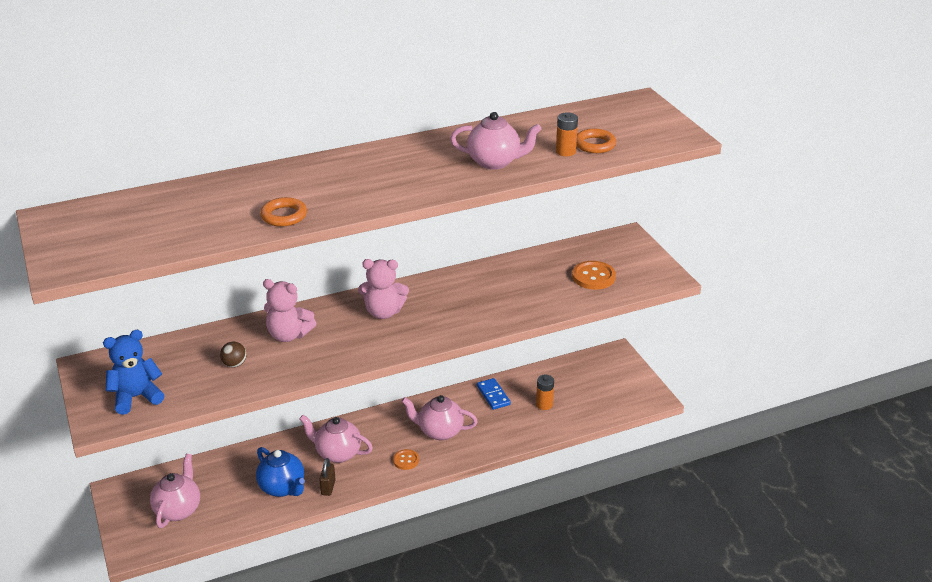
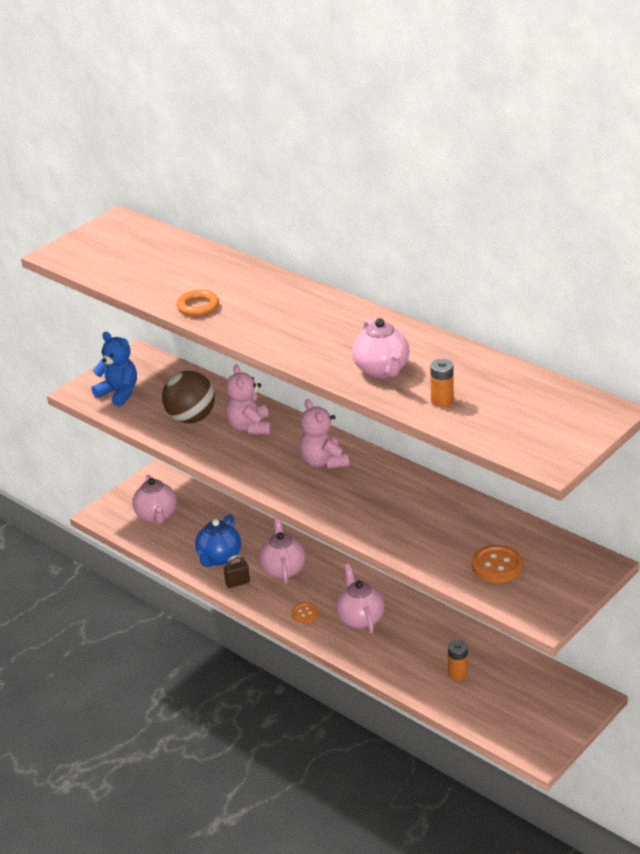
camera: 65 degrees right, 0 degrees up
(178, 510) = (156, 516): pink teapot -> pink teapot turned 90 degrees clockwise
(234, 364) = (191, 418): brown ball -> brown ball, size x2.18
(493, 395) = (441, 633): blue domino -> none
(594, 144) = (474, 413): orange ring -> none

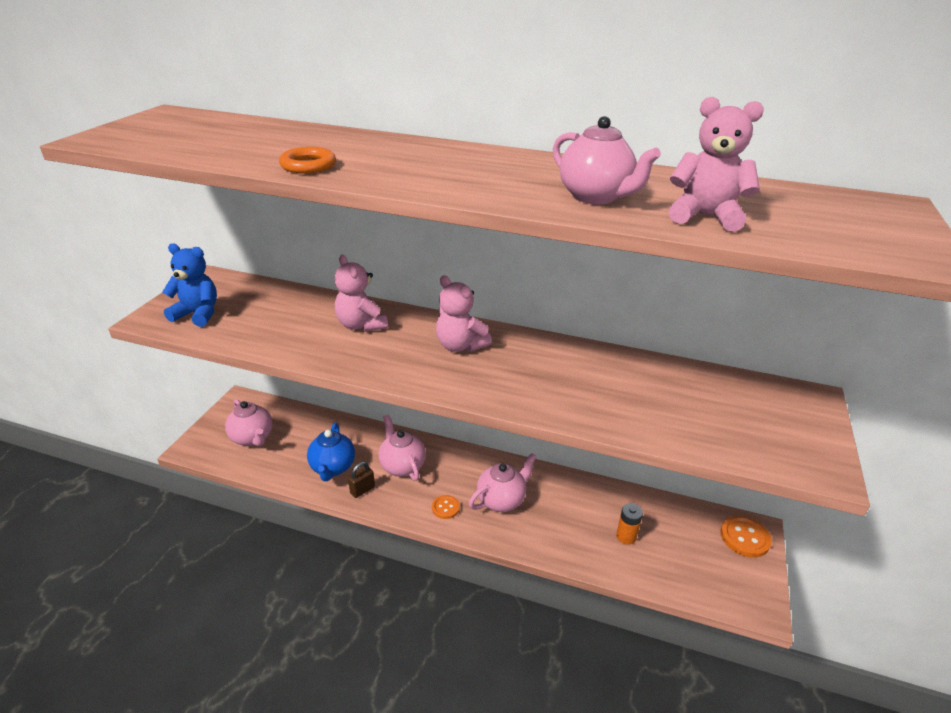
camera: 25 degrees left, 0 degrees up
(191, 418) = (291, 326): brown ball -> none
(360, 619) = (501, 500): pink teapot -> pink teapot turned 90 degrees clockwise
(442, 401) = (705, 216): orange battery -> pink teddy bear
(497, 566) = (721, 420): orange button -> orange button (744, 537)

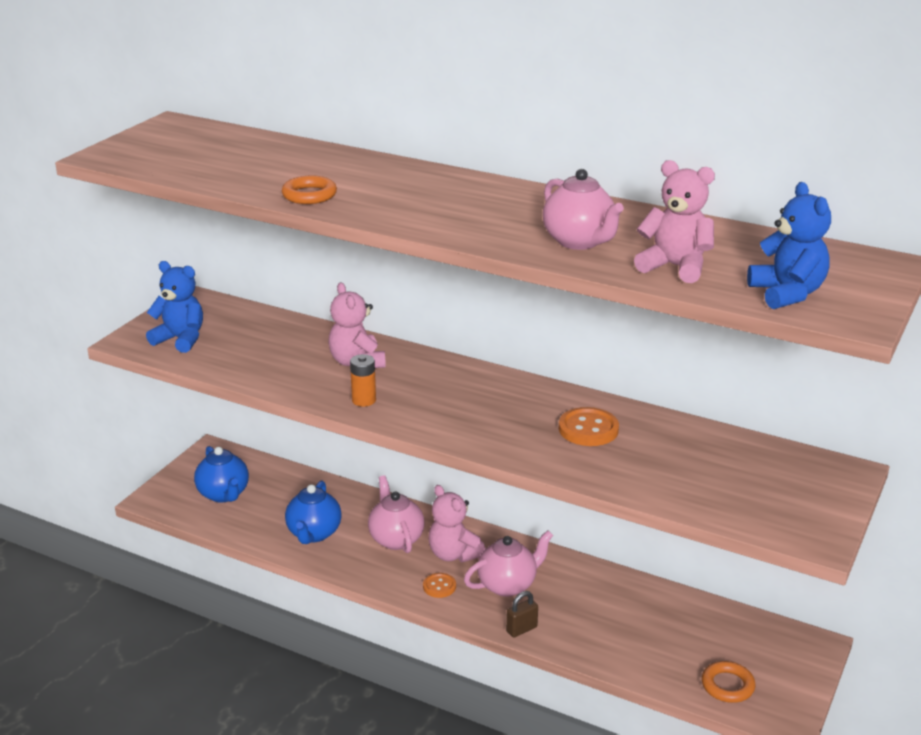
camera: 10 degrees right, 5 degrees down
(252, 438) = (224, 494): pink teapot -> blue teapot
(362, 490) = (345, 559): brown padlock -> brown padlock (521, 629)
(460, 346) = (462, 391): pink teddy bear -> pink teddy bear (454, 554)
(626, 536) = (648, 635): orange battery -> orange battery (364, 400)
(703, 578) = (727, 685): none -> orange ring
(744, 537) = (795, 651): orange button -> orange button (588, 429)
(835, 237) = (787, 294): none -> blue teddy bear

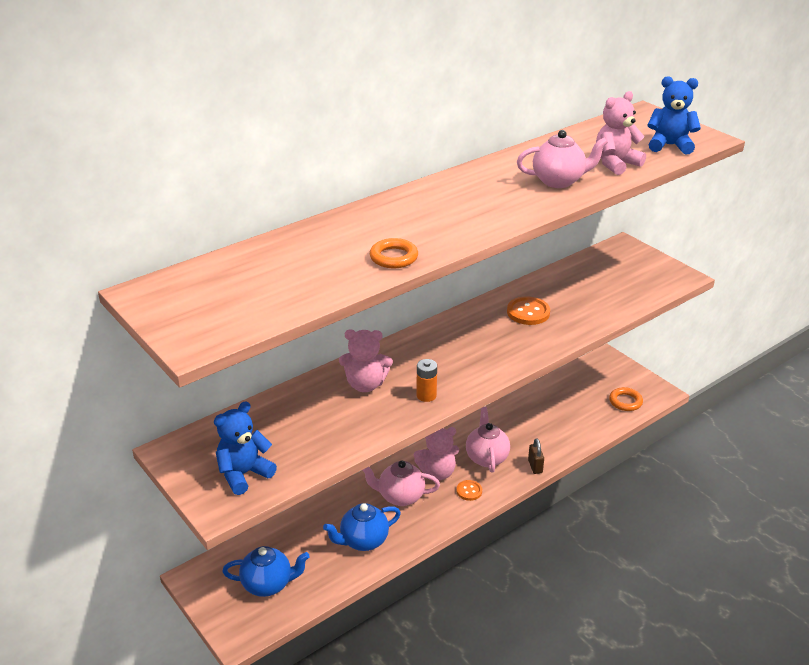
camera: 65 degrees left, 5 degrees up
(314, 533) = (363, 541): blue teapot -> blue teapot turned 120 degrees clockwise

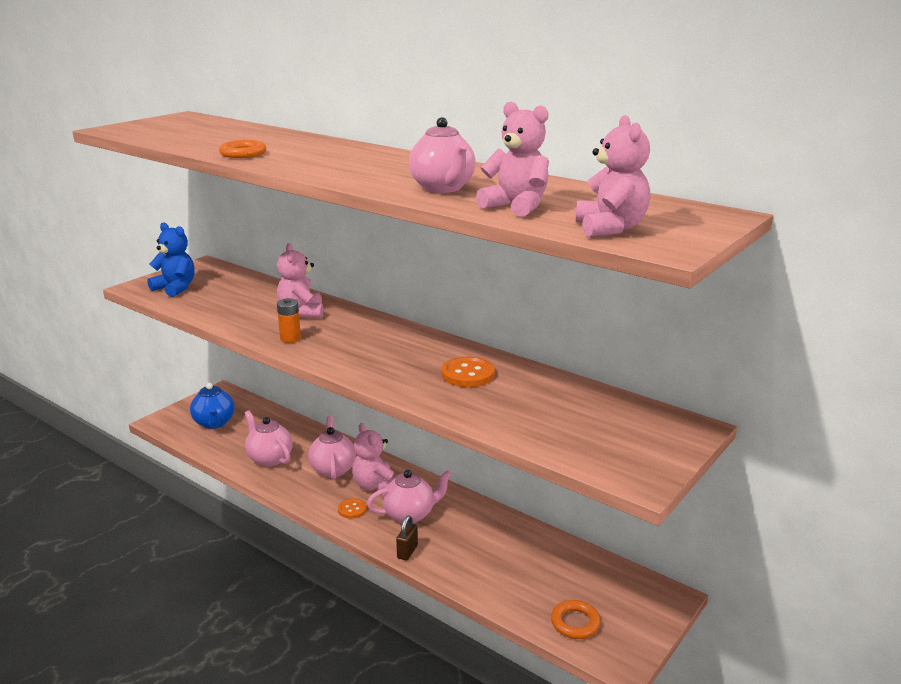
camera: 75 degrees right, 10 degrees down
(363, 541) = (269, 458): blue teapot -> pink teapot
(535, 466) = (407, 552): brown padlock -> brown padlock turned 45 degrees counterclockwise
(669, 145) = (610, 228): blue teddy bear -> pink teddy bear

